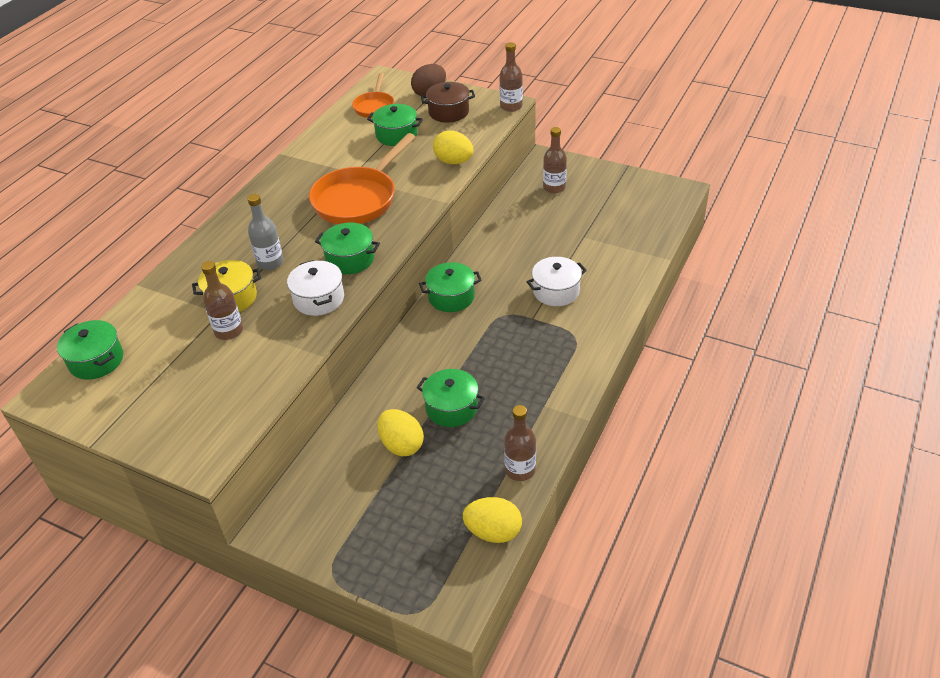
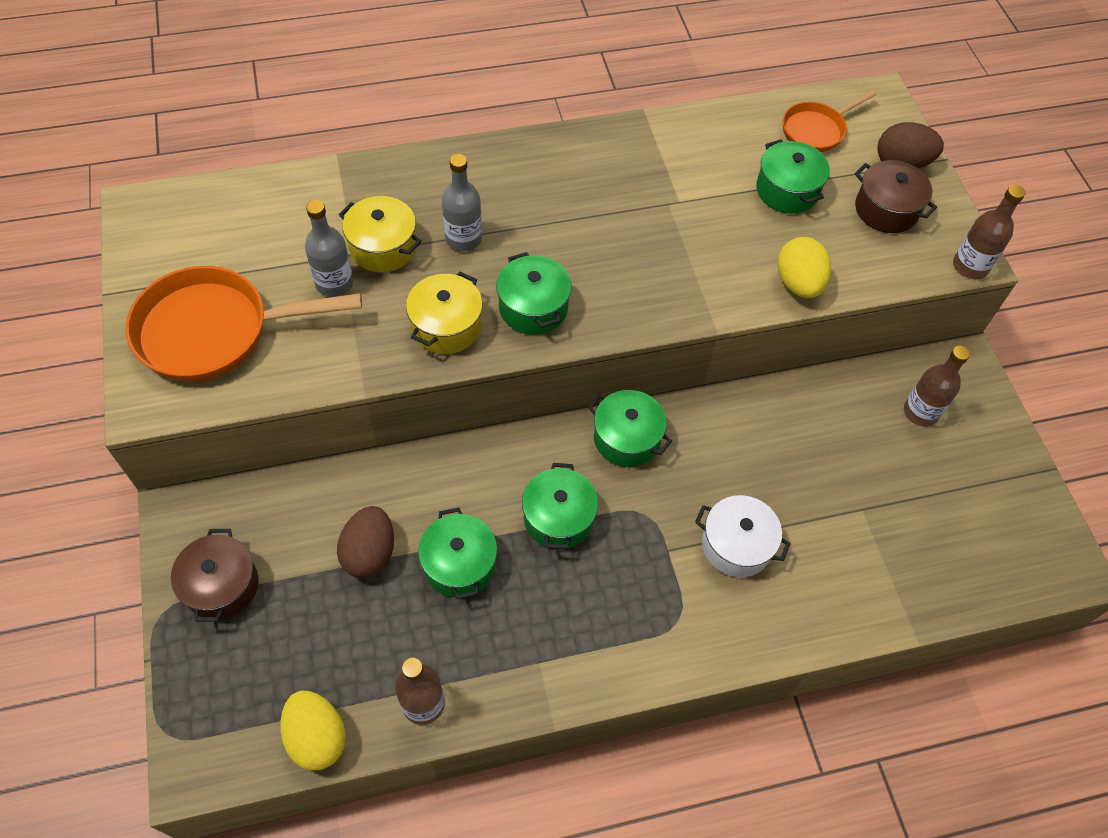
camera: 45 degrees right, 15 degrees up
(96, 360) = (211, 208): green pot -> green pot (558, 518)
(229, 331) = (334, 283): brown bottle -> grey bottle
(318, 299) = (446, 326): white pot -> yellow pot
(346, 531) = (222, 585): none -> brown pot
(358, 199) = (639, 239): orange pan -> orange pan (215, 331)
(401, 445) = (370, 553): yellow egg -> brown egg

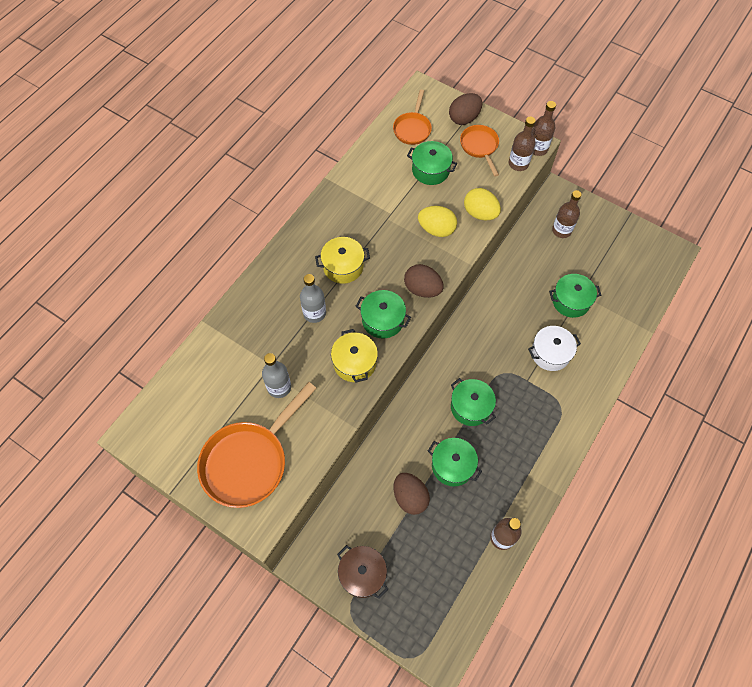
camera: 40 degrees left, 5 degrees up
(317, 737) = (476, 594): yellow egg -> yellow egg (436, 229)
(383, 247) = (281, 349): yellow pot -> yellow pot (343, 266)
(622, 311) = (422, 289): none -> brown egg
(626, 438) = (461, 345): green pot -> green pot (571, 301)
(886, 210) = (480, 147): brown pot -> orange pan
(920, 265) = (518, 163): none -> brown bottle

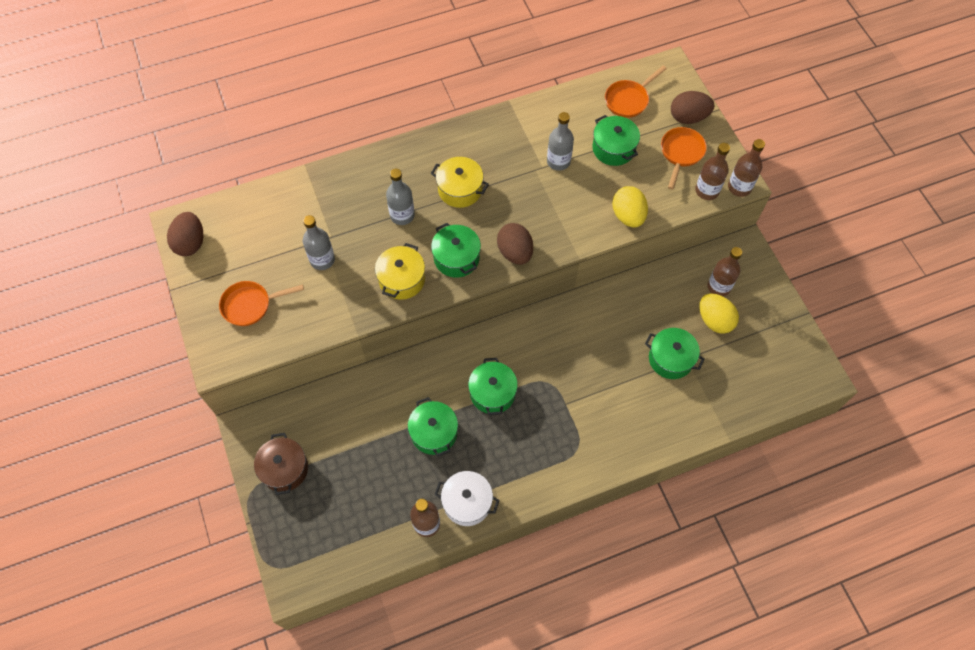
camera: 35 degrees right, 0 degrees up
(249, 461) = (250, 305): orange pan -> orange pan, size x0.56
(399, 202) = (558, 161): none -> grey bottle
(410, 497) = (375, 434): brown egg -> brown egg (190, 243)
(436, 229) = (573, 206): yellow egg -> yellow egg (714, 320)
(550, 353) = (609, 394): white pot -> white pot (467, 502)

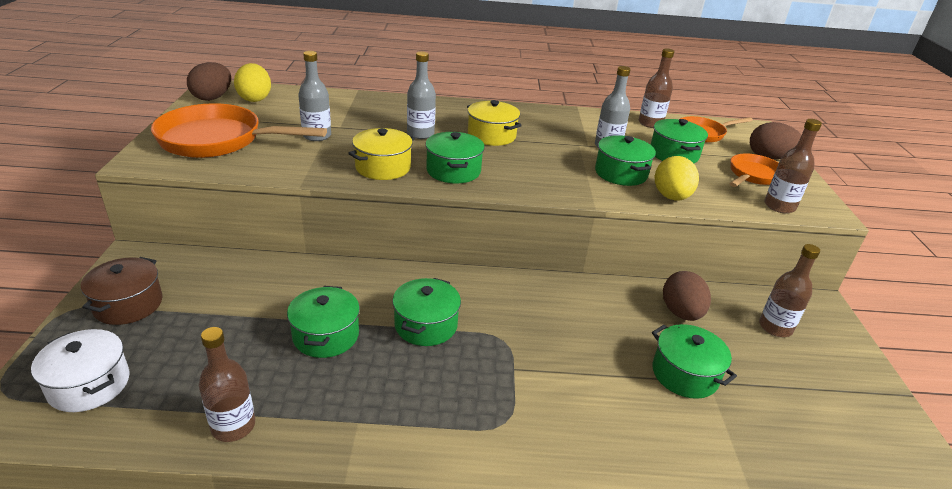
camera: 20 degrees right, 30 degrees down
(250, 305) = (218, 140): orange pan -> orange pan, size x1.78
(467, 502) = (307, 424): white pot -> white pot (89, 384)
(515, 252) = (521, 185): brown egg -> brown egg (681, 313)
(582, 199) = (621, 173): none -> green pot
(714, 320) = (761, 357): yellow egg -> yellow egg (255, 99)
(739, 187) = (824, 215): brown bottle -> brown bottle (650, 123)

